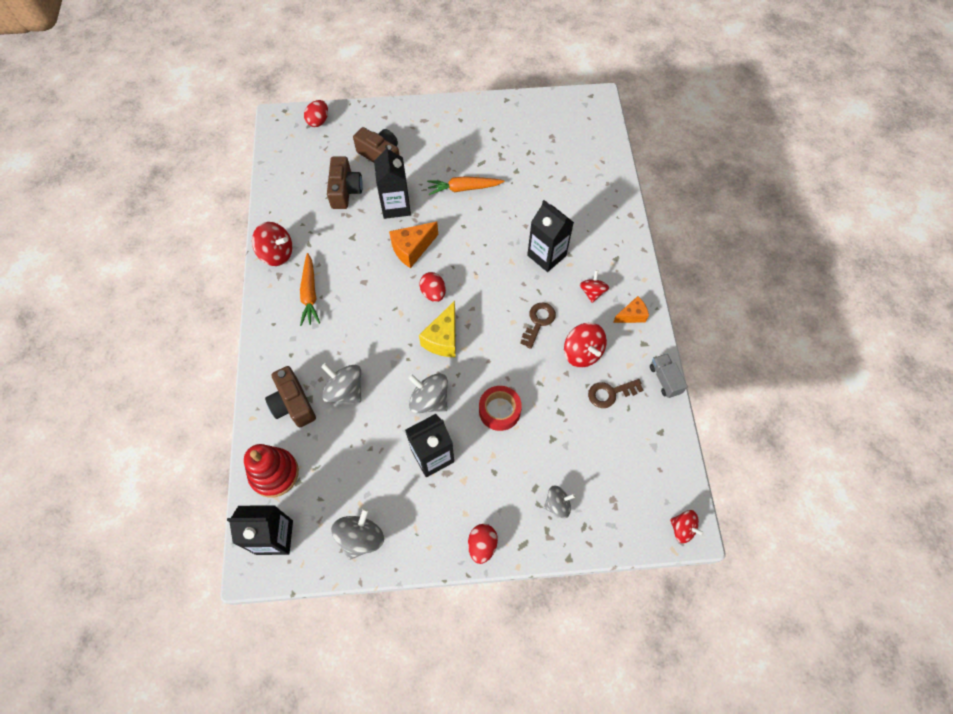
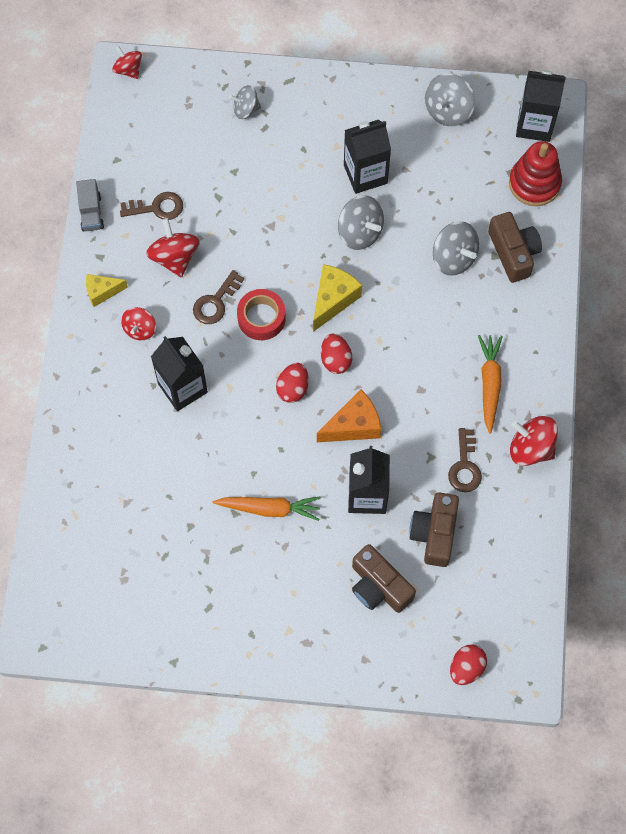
camera: 170 degrees left, 5 degrees up
(326, 235) = (465, 466): none -> brown key
(482, 545) = (329, 86): red egg -> red egg (293, 388)
(499, 410) = (284, 209): red tape -> red tape (261, 318)
(631, 315) = (102, 292): orange cheese -> yellow cheese

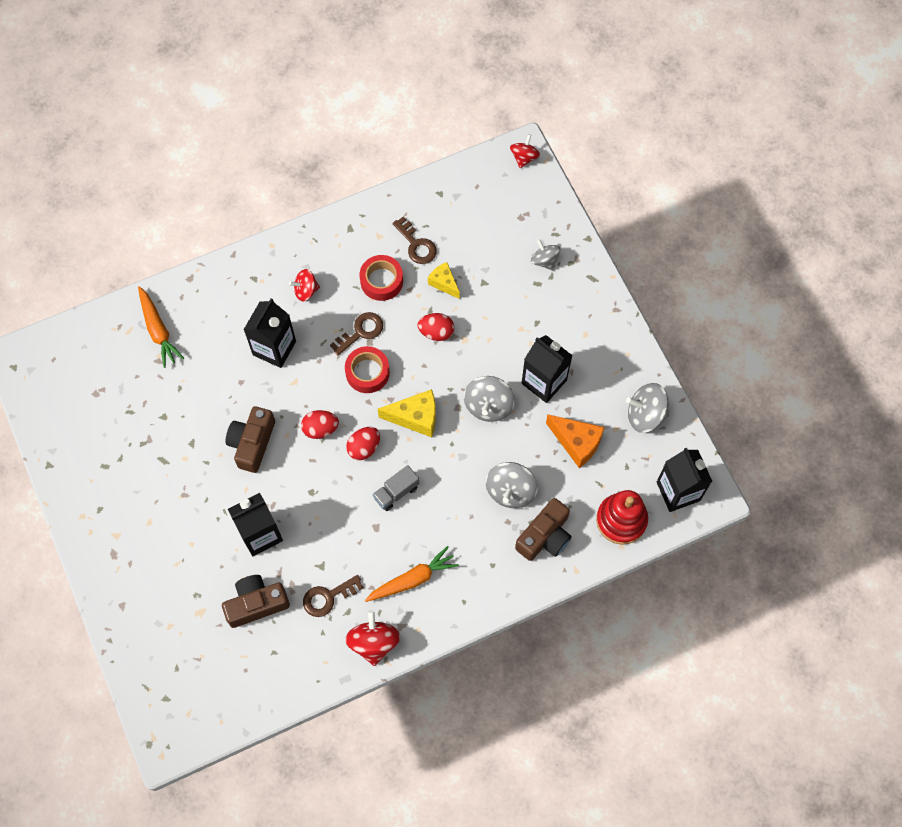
camera: 60 degrees right, 0 degrees up
(91, 212) = (383, 201): grey truck -> grey truck (396, 492)
(102, 292) = (321, 247): yellow cheese -> yellow cheese (444, 283)
(174, 257) = (381, 281): red spinning top -> red tape
(215, 302) = (361, 332): brown key -> brown key turned 135 degrees clockwise
(269, 508) = (209, 466): orange carrot -> orange carrot (158, 330)
(353, 425) = (315, 492): orange cheese -> orange cheese (577, 443)
(379, 586) = (188, 584): brown camera -> brown camera (252, 443)
(466, 668) = (155, 688): red egg -> red egg (436, 332)

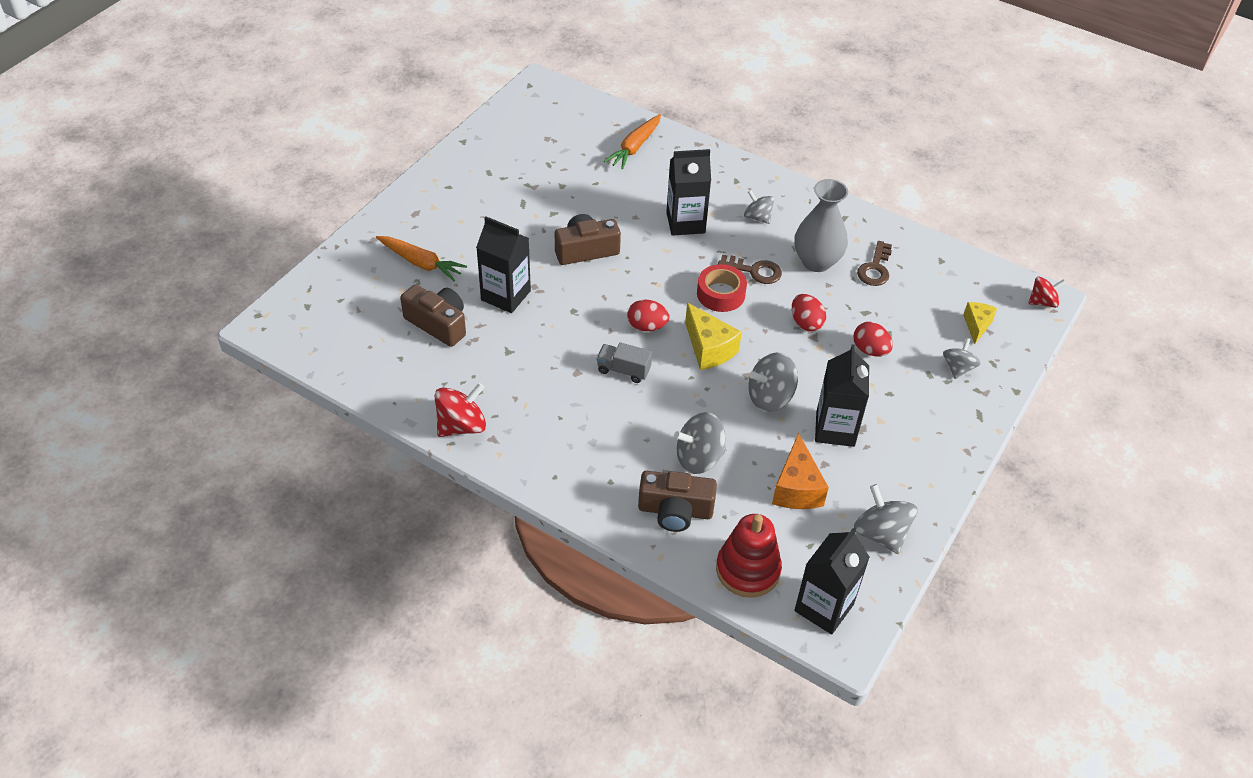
camera: 55 degrees right, 20 degrees down
(306, 290) = (757, 217): red spinning top -> grey spinning top
(320, 429) = (638, 288): red egg -> red egg (870, 350)
(328, 597) = (481, 370): brown key -> none
(381, 281) = (816, 261): red tape -> grey vase
(413, 579) = (547, 425): orange carrot -> orange carrot (421, 263)
(444, 283) = (858, 305): yellow cheese -> yellow cheese (976, 326)

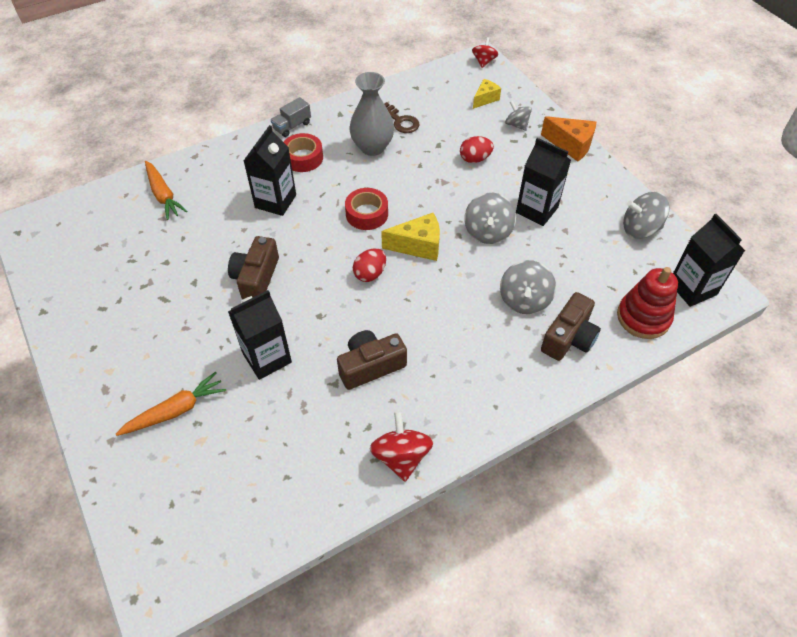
camera: 60 degrees left, 5 degrees up
(438, 324) = (265, 427): brown camera -> brown camera (370, 366)
(623, 370) = (407, 309): grey truck -> grey truck (292, 126)
(755, 271) = (357, 184): brown key -> none
(757, 217) = (303, 158): grey spinning top -> red tape
(796, 488) = (580, 255): orange cheese -> orange cheese (571, 145)
(806, 323) = (428, 180): red egg -> none
(976, 326) = (485, 99): yellow cheese -> yellow cheese turned 90 degrees clockwise

